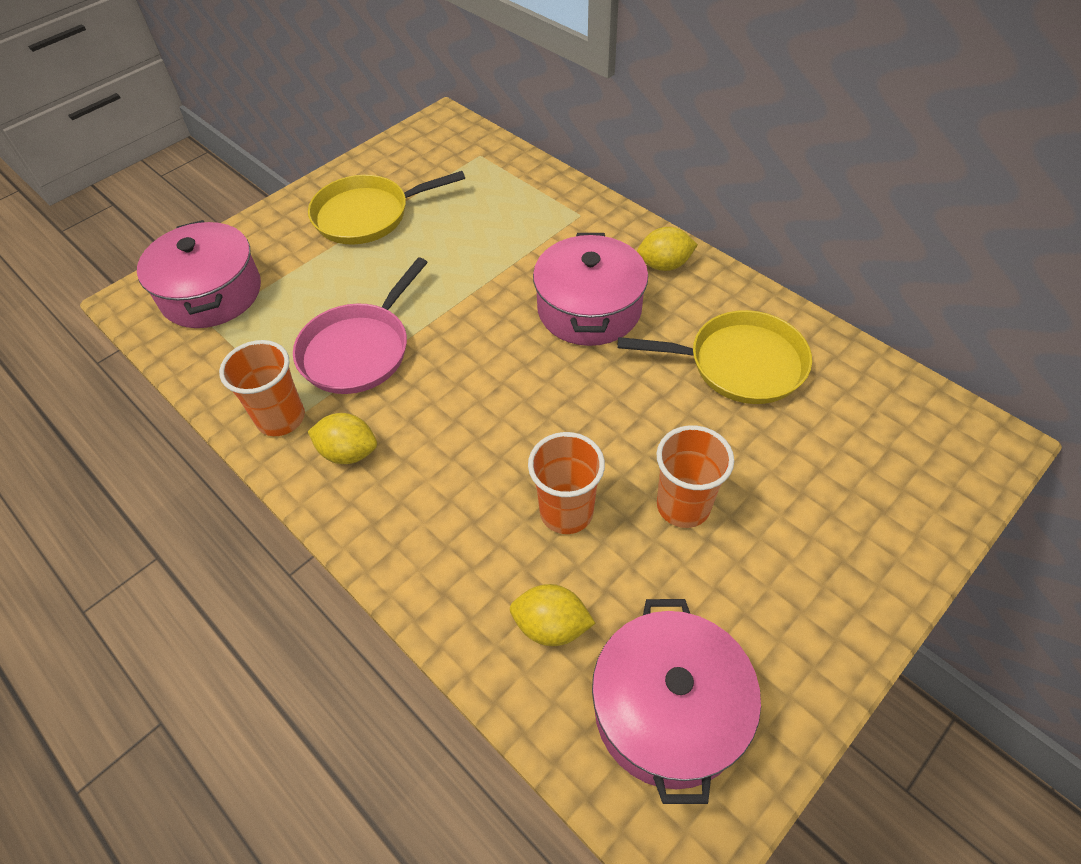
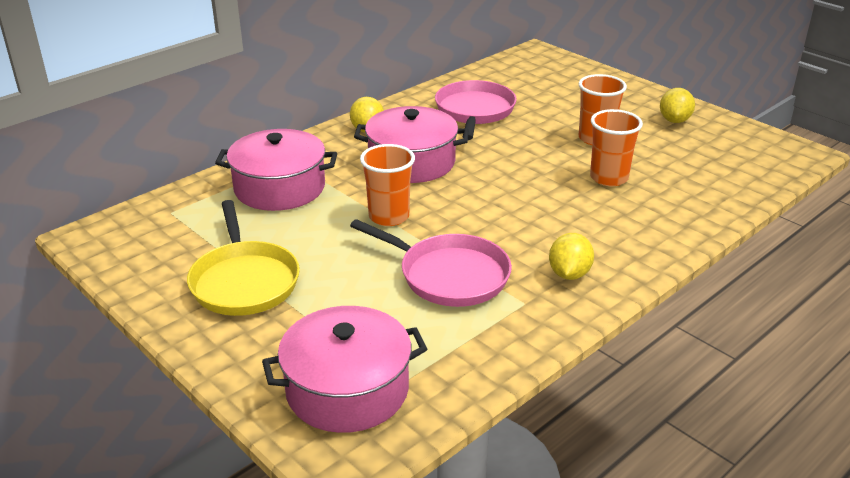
camera: 90 degrees left, 20 degrees down
(281, 418) = (534, 316): orange cup -> orange cup (389, 216)
(551, 626) = (696, 185): yellow lemon -> yellow lemon (674, 120)
(668, 710) = (734, 152): pink pot -> pink pot (279, 188)
(739, 364) = (474, 111): yellow pan -> pink pan

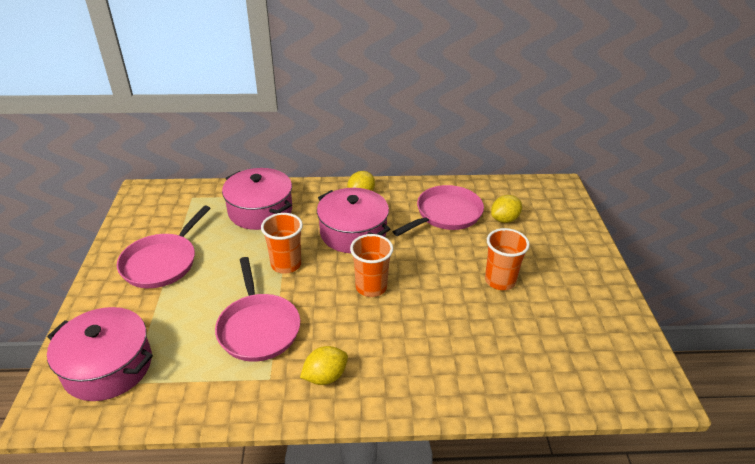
camera: 40 degrees right, 5 degrees up
(244, 281) = (162, 262): yellow pan -> pink pan
(609, 178) = (461, 318): orange cup -> orange cup (371, 287)
(674, 120) = (587, 299): yellow lemon -> yellow lemon (504, 219)

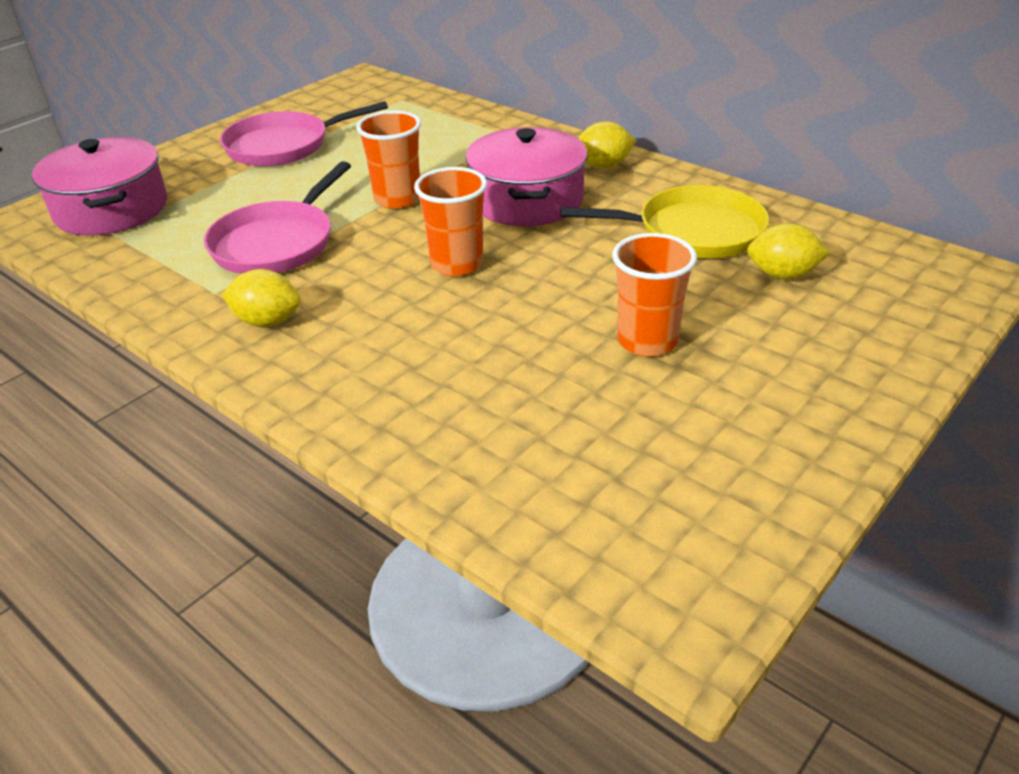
camera: 45 degrees right, 0 degrees up
(260, 210) = (453, 137): pink pot -> none
(446, 214) = (693, 232): pink pan -> yellow pan

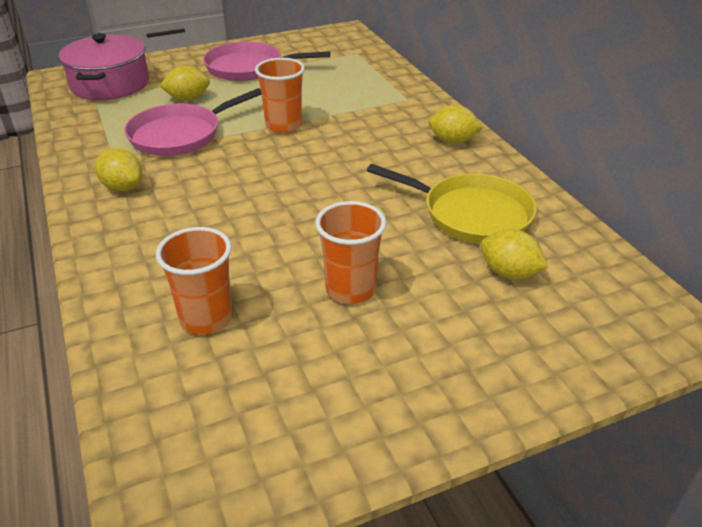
camera: 25 degrees right, 0 degrees up
(242, 200) = (188, 99): none -> yellow lemon
(457, 264) = (276, 185): orange cup -> orange cup (206, 318)
(527, 200) = (370, 152): pink pot -> none

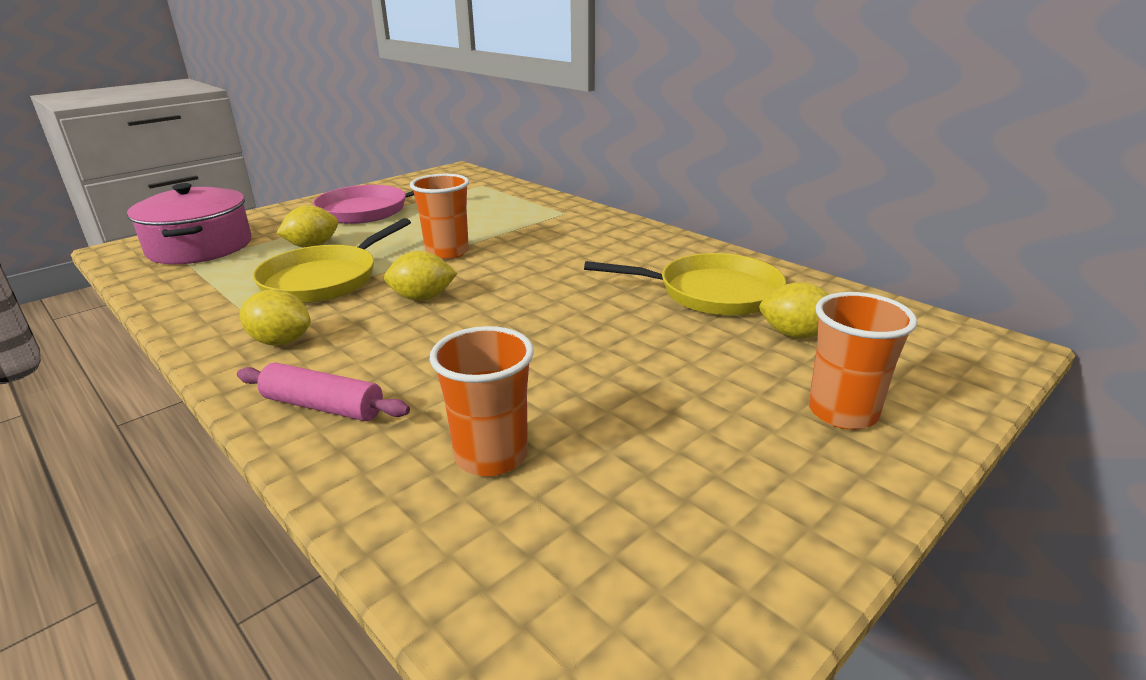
camera: 20 degrees left, 10 degrees down
(123, 249) = (323, 406): none -> pink rolling pin
(180, 135) = (325, 279): pink pan -> yellow pan
(350, 289) = (645, 385): orange cup -> orange cup (842, 412)
(453, 141) = (639, 238): yellow lemon -> yellow lemon (422, 298)

